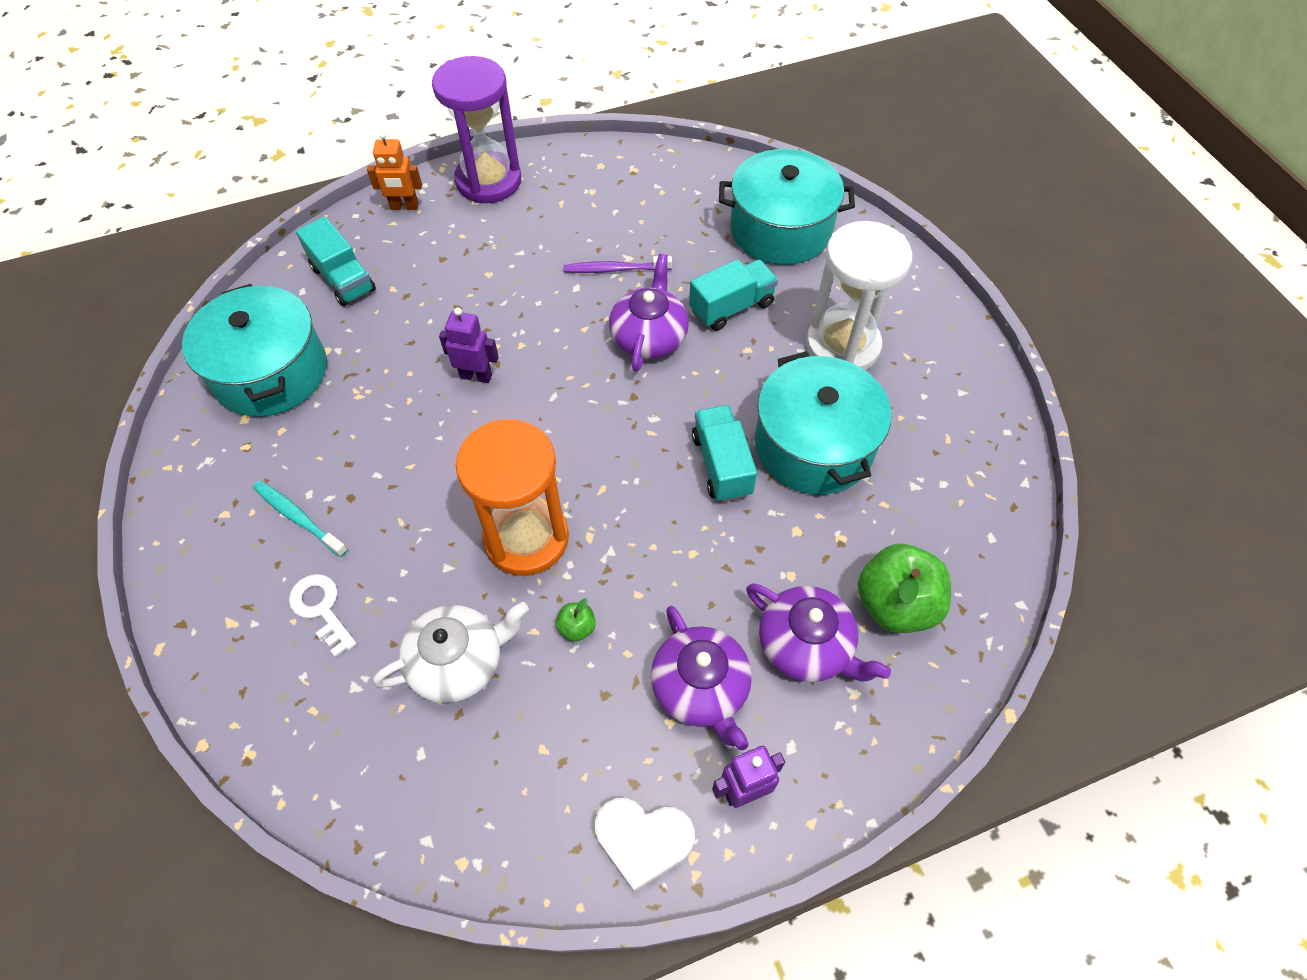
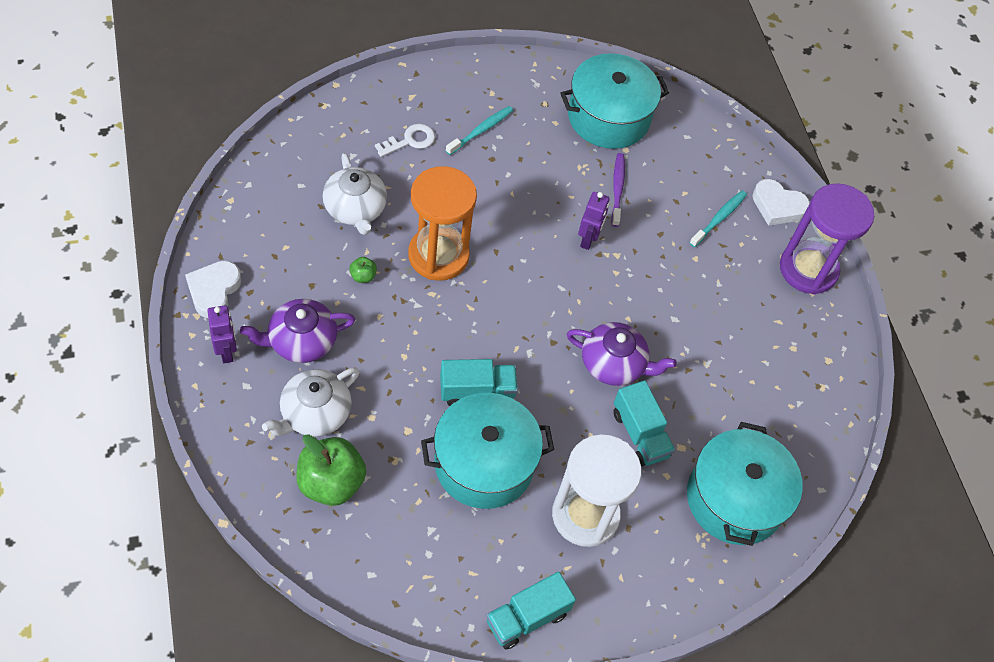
camera: 90 degrees right, 0 degrees up
(343, 279) = (697, 162): turquoise truck -> turquoise truck (527, 617)
(404, 207) = (777, 206): orange robot -> white heart
(428, 255) = (719, 218): none -> turquoise toothbrush
(615, 269) = (693, 351): purple toothbrush -> purple toothbrush (617, 189)
(806, 645) = (314, 413): purple teapot -> white teapot

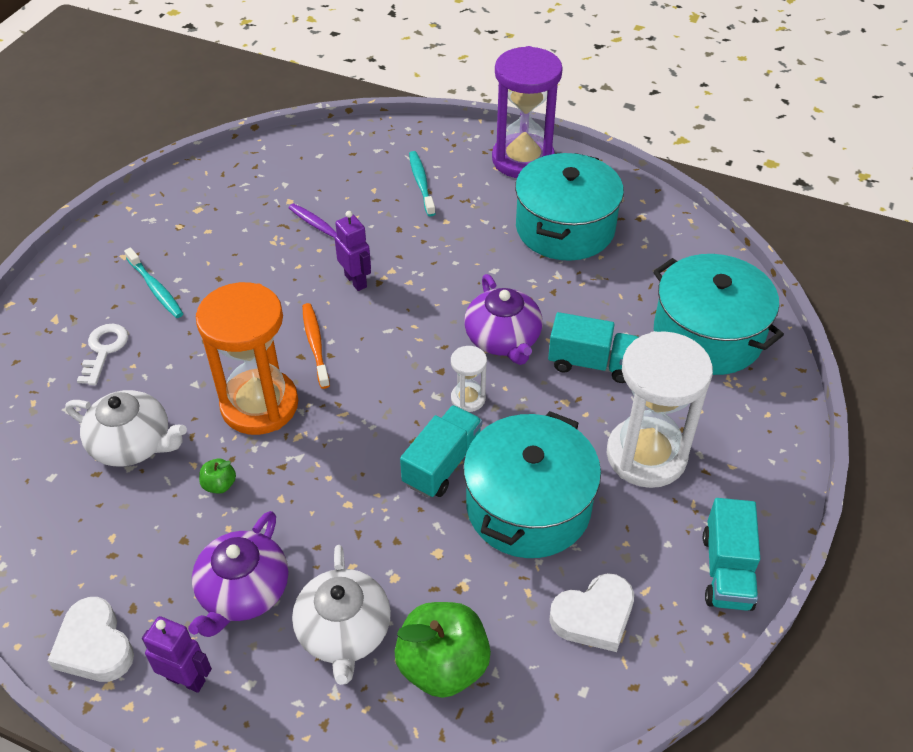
camera: 45 degrees left, 10 degrees down
(481, 130) = (155, 288): turquoise toothbrush -> turquoise toothbrush turned 150 degrees clockwise
(512, 253) = (315, 344): none -> orange toothbrush
(543, 373) = (468, 398): none -> white hourglass
(608, 117) = (243, 192): turquoise pot -> turquoise pot (565, 228)
(614, 364) = (503, 339): purple teapot -> purple teapot turned 105 degrees clockwise
(777, 206) = (445, 142): white heart -> white heart (594, 616)

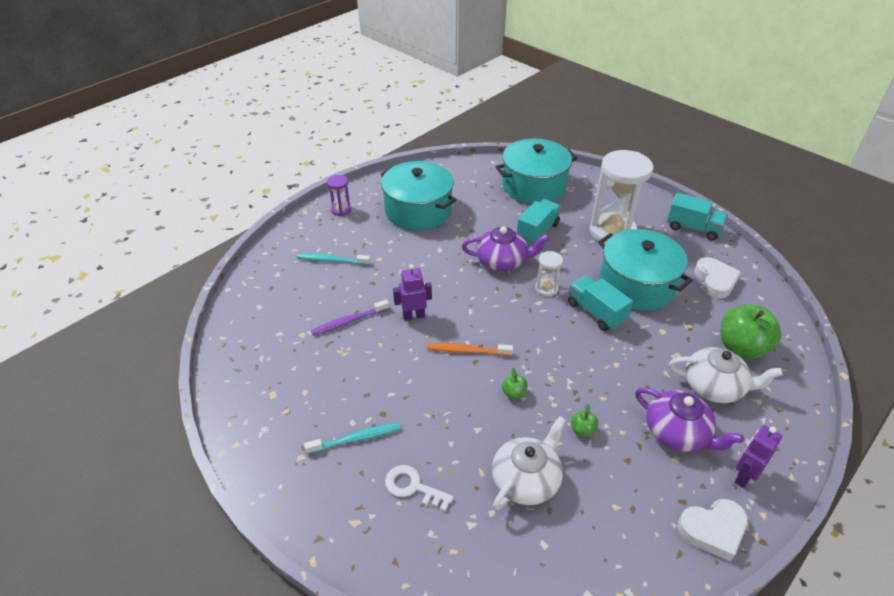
camera: 70 degrees left, 5 degrees down
(259, 405) = (514, 393): orange hourglass -> green apple
(523, 160) = (341, 210): purple hourglass -> purple hourglass, size x0.45

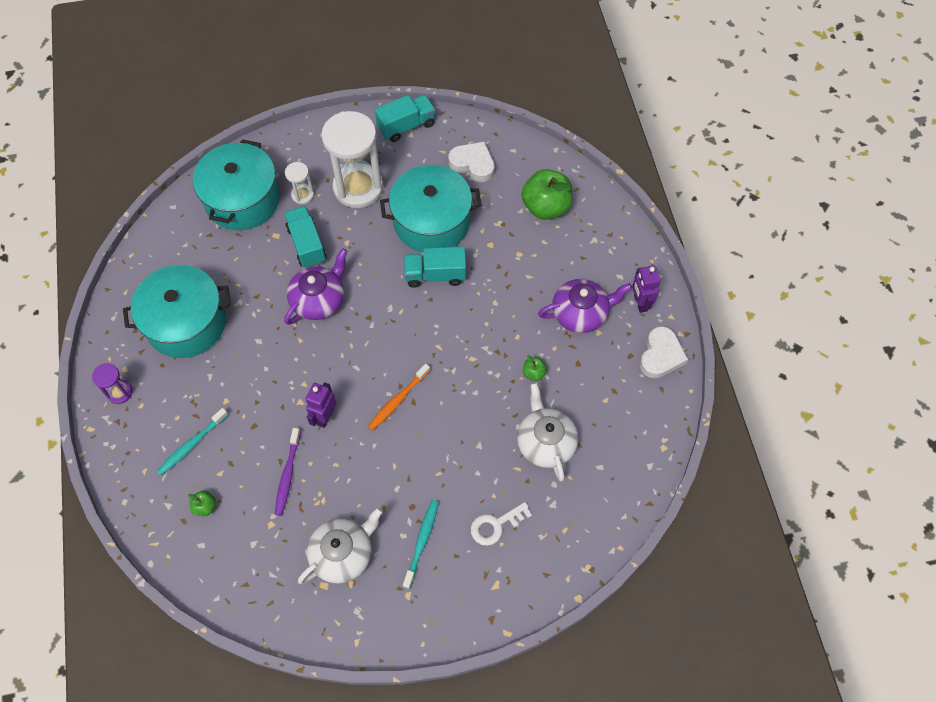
camera: 55 degrees left, 20 degrees up
(514, 393) = (466, 395): green apple -> green apple (205, 506)
(546, 288) = (380, 290): white hourglass -> white hourglass (302, 195)
(714, 386) = (563, 256): white teapot -> white teapot (343, 553)

